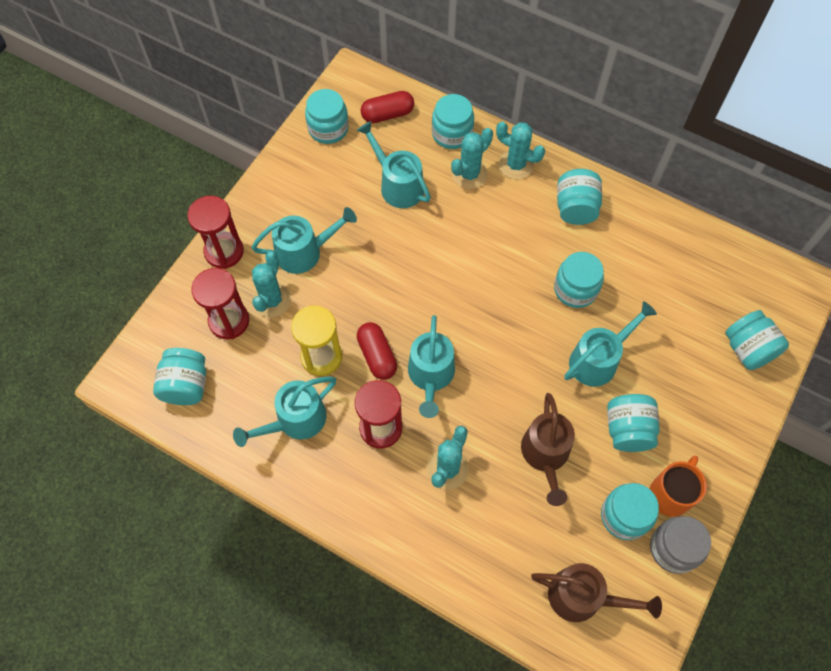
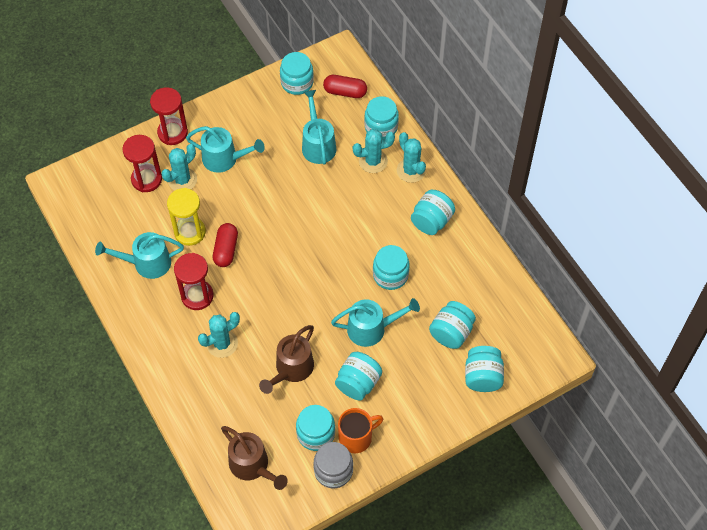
camera: 30 degrees right, 5 degrees down
(186, 385) = (94, 206): turquoise jar -> turquoise jar (451, 333)
(431, 376) = (252, 281): turquoise watering can -> none

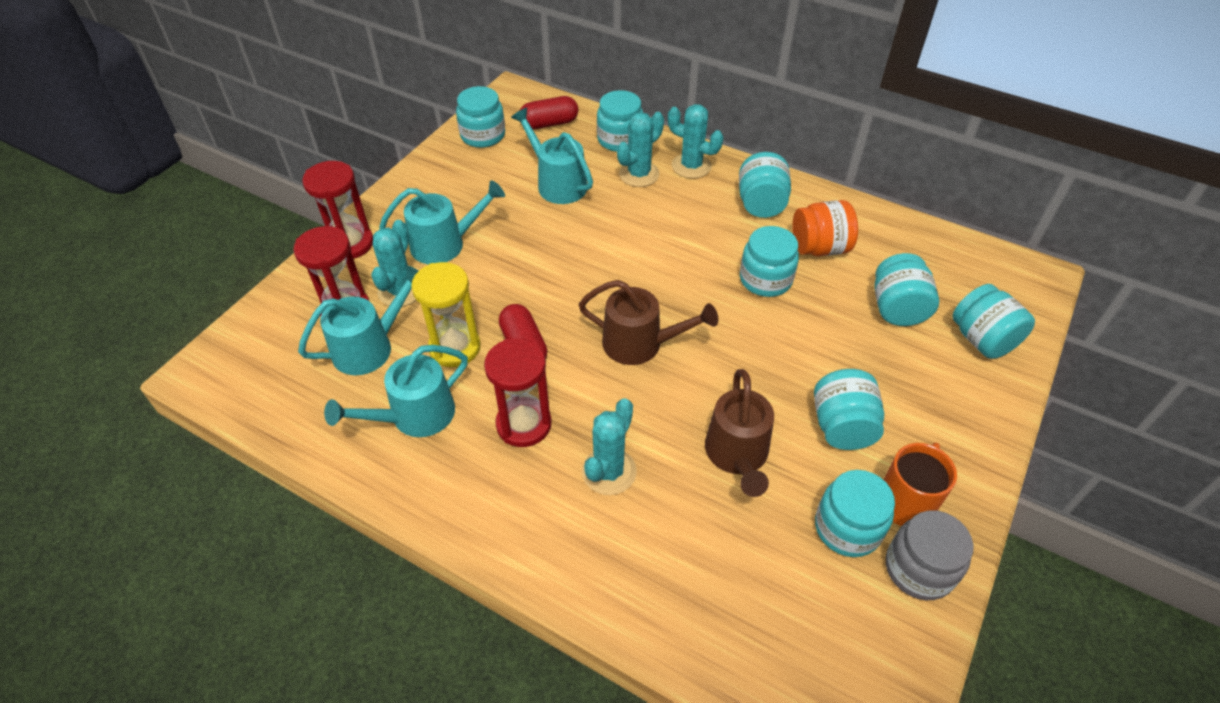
camera: 30 degrees left, 10 degrees down
(253, 466) = (798, 633): brown watering can -> brown watering can (640, 344)
(372, 328) = (798, 350): turquoise watering can -> turquoise watering can (370, 347)
(441, 270) = (819, 248): none -> orange jar

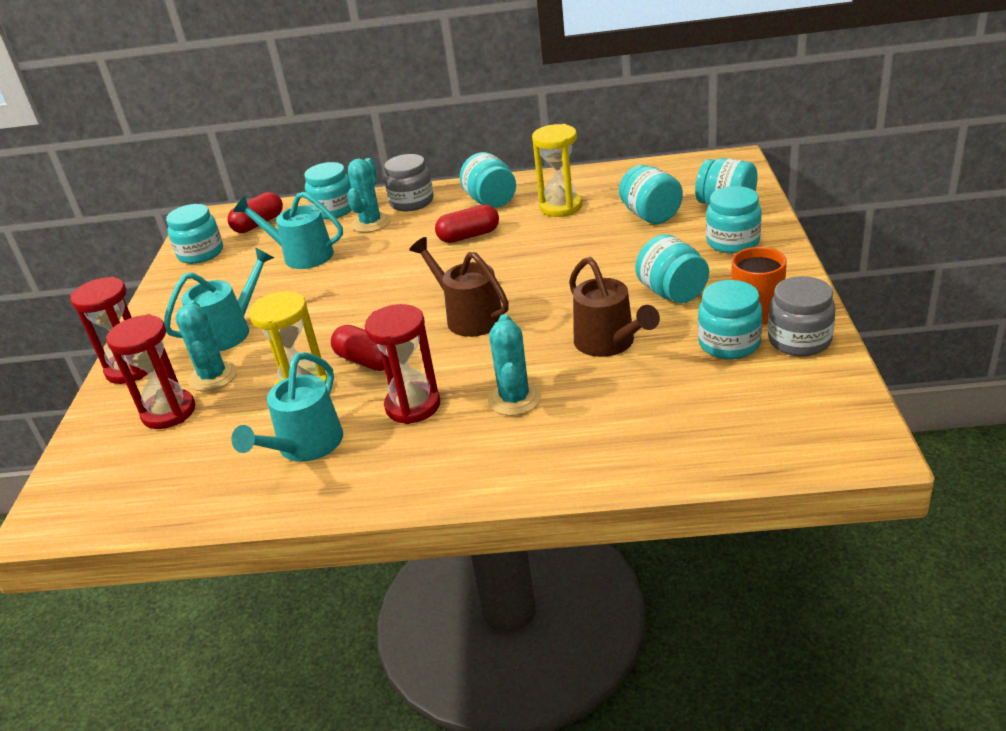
camera: 25 degrees left, 15 degrees down
(370, 347) = (217, 424): turquoise watering can -> none
(640, 344) = (469, 317): brown watering can -> brown watering can turned 120 degrees counterclockwise
(691, 166) = (412, 202): turquoise cactus -> grey jar
(710, 239) = (469, 236): none -> red capsule
(765, 279) = (535, 240): turquoise jar -> turquoise jar (732, 242)
(819, 248) = (561, 207): orange jar -> yellow hourglass

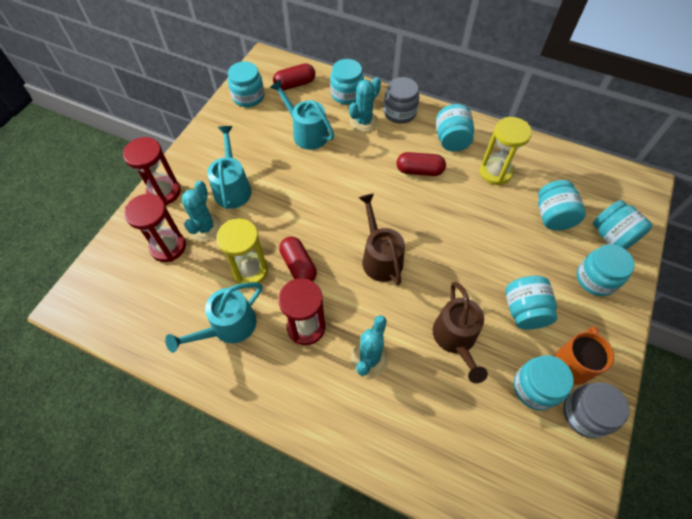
camera: 20 degrees right, 25 degrees up
(229, 331) = (232, 187): turquoise watering can -> turquoise watering can turned 75 degrees counterclockwise

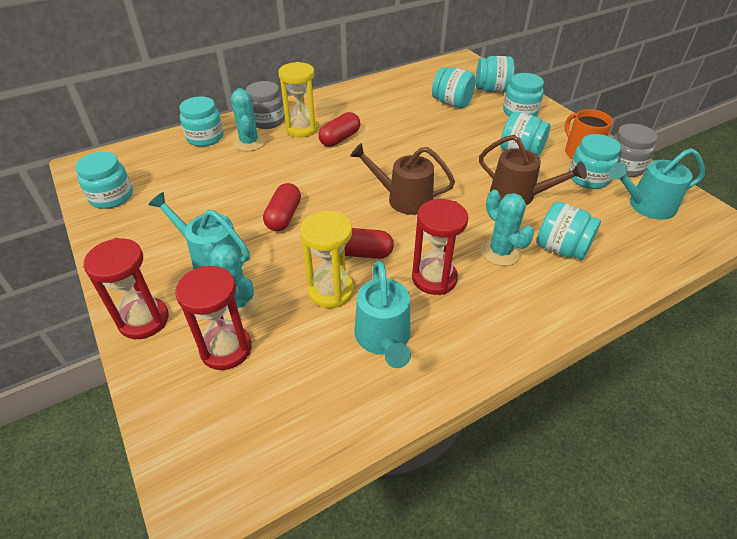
camera: 55 degrees left, 15 degrees down
(295, 84) = (145, 160): red capsule -> red capsule (284, 217)
(306, 133) = (214, 180): turquoise watering can -> turquoise watering can (646, 206)
(451, 140) = (330, 110): turquoise jar -> turquoise jar (561, 249)
(495, 172) = (385, 107): yellow hourglass -> yellow hourglass (302, 129)

